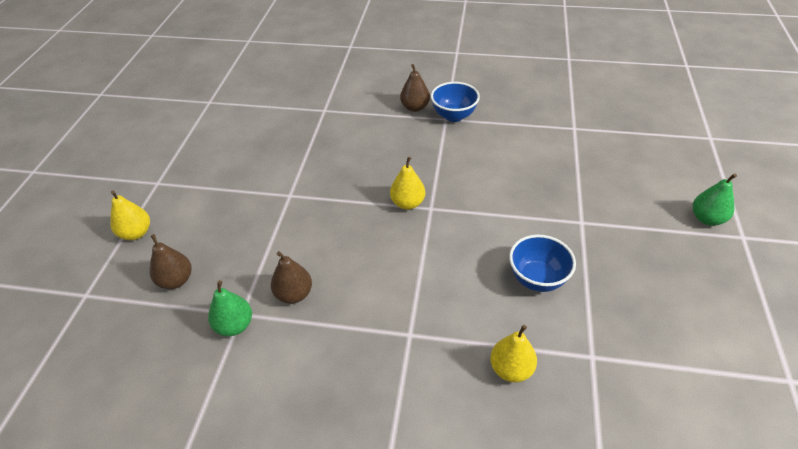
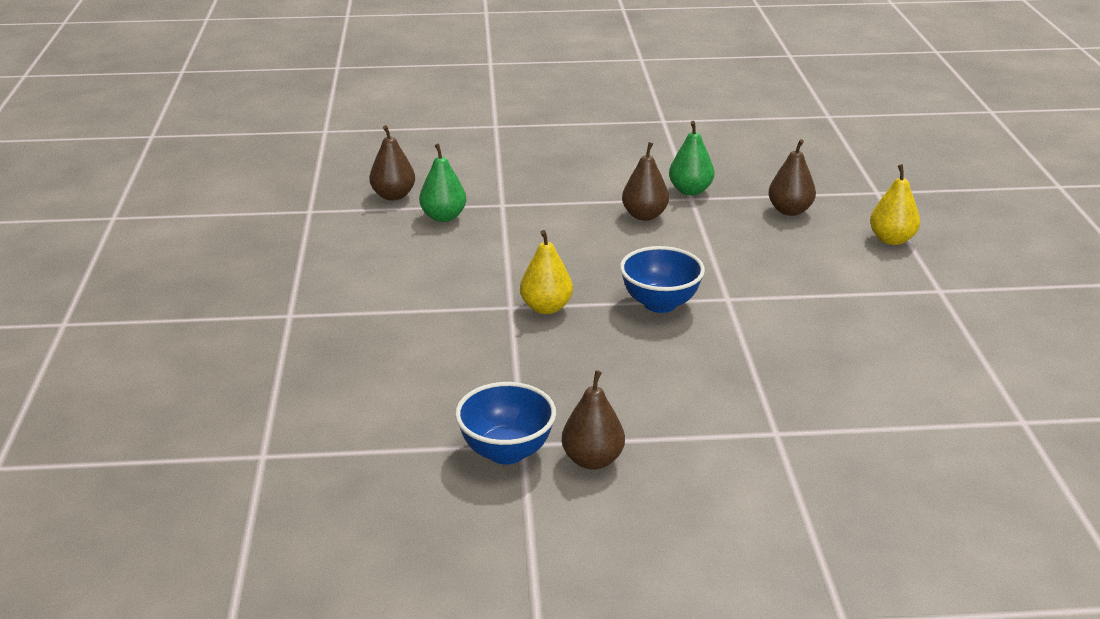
camera: 165 degrees right, 15 degrees down
(511, 369) = (393, 196): yellow pear -> brown pear
(537, 279) = (360, 255): blue bowl -> blue bowl (660, 304)
(707, 219) = (100, 338): green pear -> green pear (443, 217)

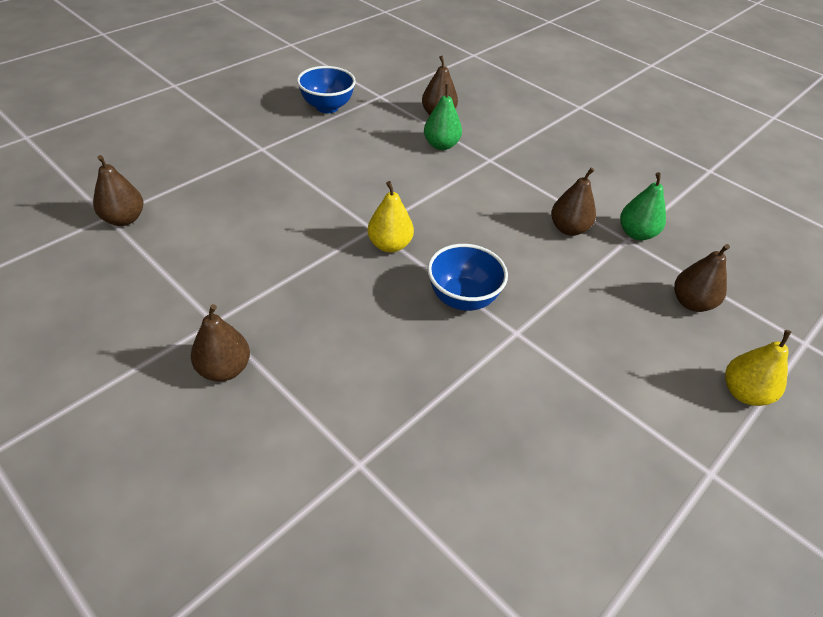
camera: 45 degrees right, 15 degrees up
(283, 445) = (124, 219): none -> brown pear
(506, 451) = (197, 318): blue bowl -> blue bowl (327, 107)

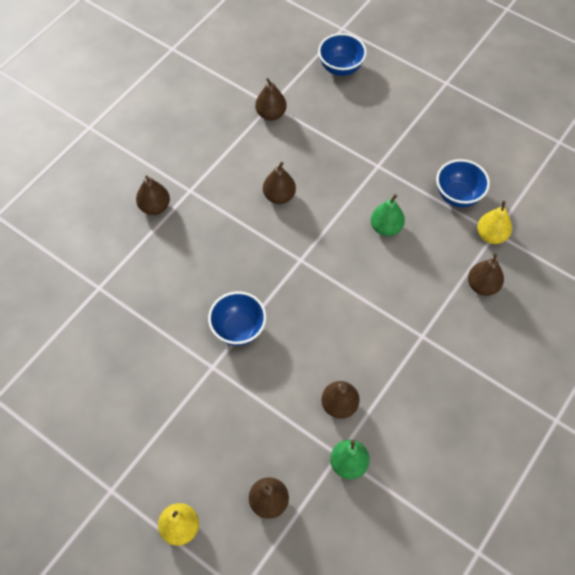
camera: 85 degrees right, 15 degrees up
(92, 149) = (340, 68): none -> blue bowl
(267, 232) = (279, 196): none -> brown pear
(389, 245) = (284, 274): yellow pear -> yellow pear (491, 235)
(441, 145) = (430, 294): green pear -> green pear (386, 228)

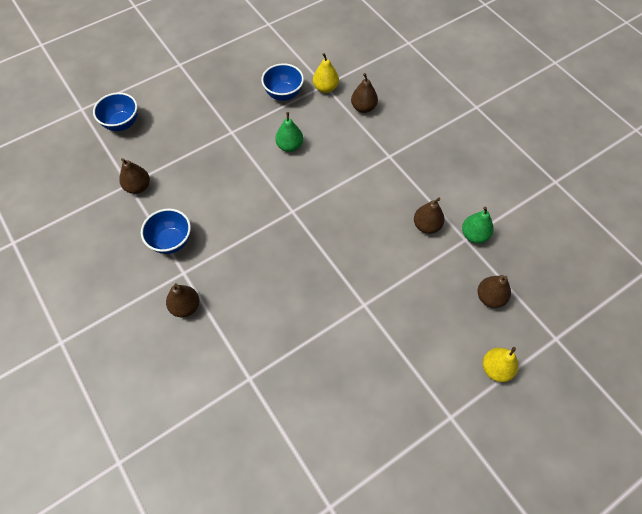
camera: 70 degrees left, 0 degrees up
(238, 329) = (337, 275): blue bowl -> blue bowl (171, 241)
(279, 196) = (225, 207): brown pear -> none

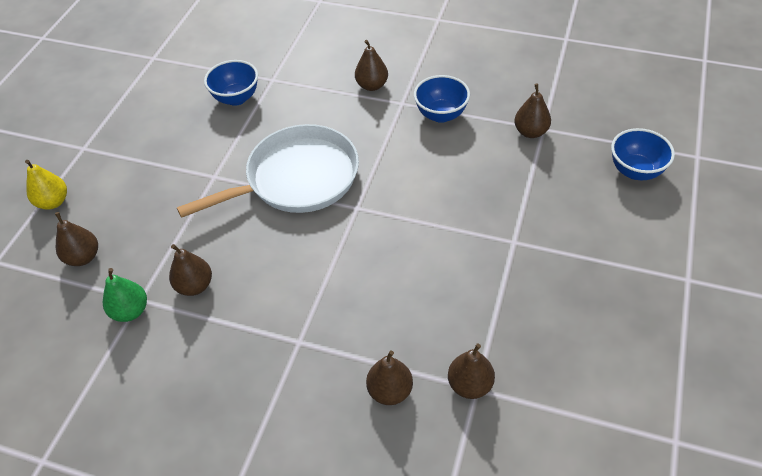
camera: 145 degrees right, 10 degrees down
(283, 94) = (513, 333): blue bowl -> blue bowl (236, 98)
(289, 146) = (430, 271): green pear -> none
(310, 259) = (297, 178): none -> white pan
(325, 88) = (470, 385): yellow pear -> brown pear

